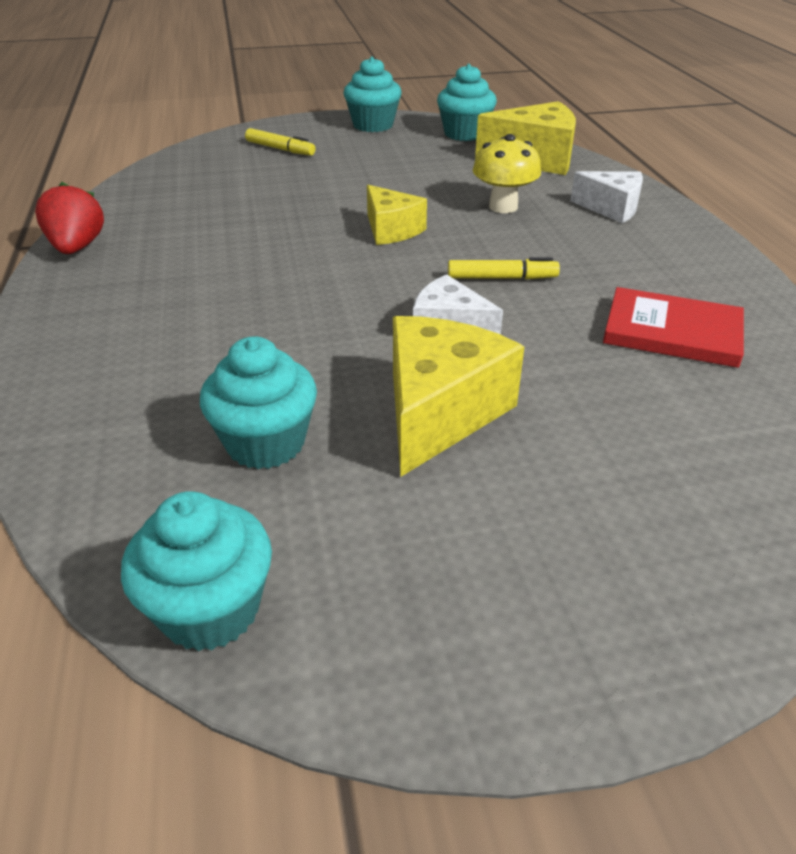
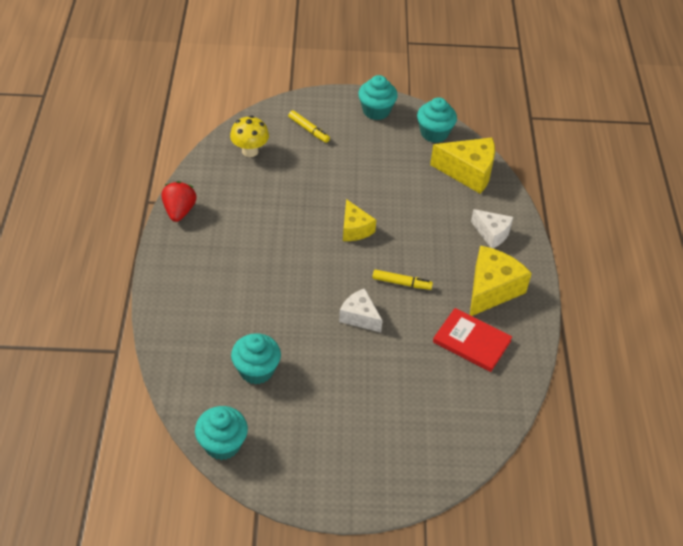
camera: 10 degrees right, 10 degrees up
(439, 412) = (337, 369): yellow cheese -> yellow cheese (491, 289)
(503, 207) = (427, 219): yellow mushroom -> yellow mushroom (250, 151)

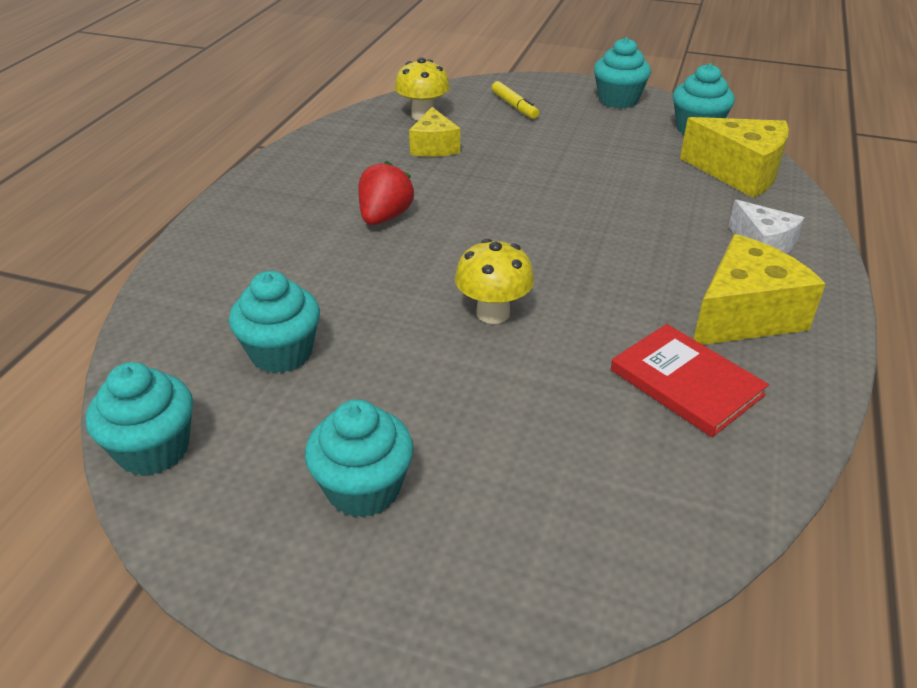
camera: 20 degrees right, 10 degrees down
(179, 211) = (290, 157): red strawberry -> red strawberry (385, 217)
(337, 440) = (363, 489): none -> turquoise cupcake
(355, 229) = (534, 209): yellow cheese -> yellow cheese (434, 147)
(359, 317) = (493, 313): white cheese -> yellow mushroom
(401, 283) = (583, 281): yellow marker -> none

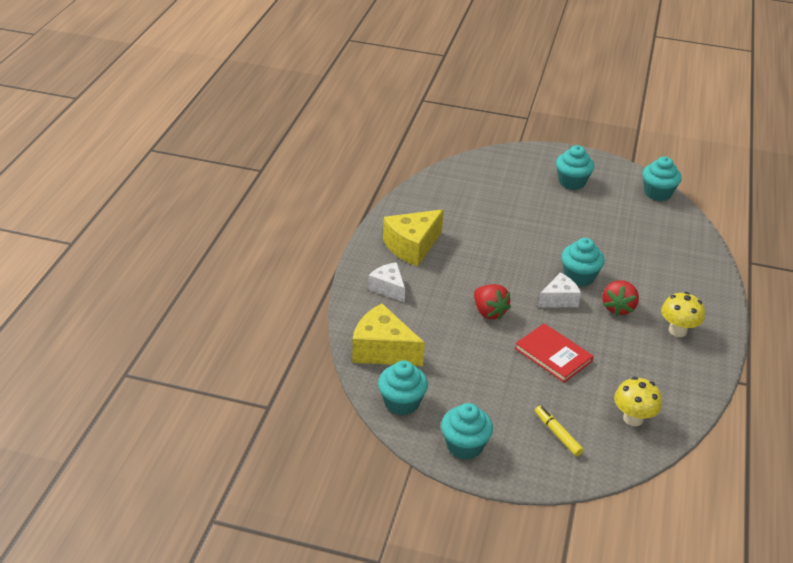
camera: 175 degrees right, 0 degrees up
(281, 353) = (631, 228): turquoise cupcake -> turquoise cupcake (579, 277)
(434, 147) = (610, 377): yellow cheese -> none
(476, 228) = (559, 299): none -> white cheese
(493, 313) = (538, 247): yellow mushroom -> yellow mushroom (677, 330)
(591, 213) = (489, 312): none -> red strawberry
(686, 382) = (447, 216): red book -> red book (553, 355)

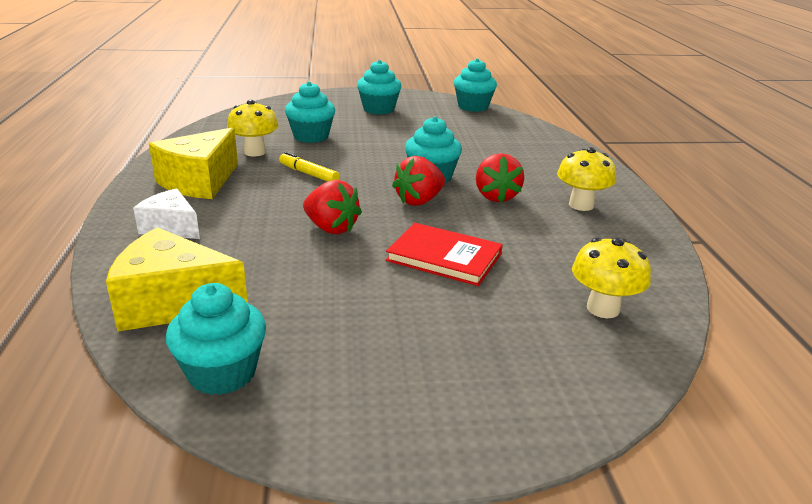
camera: 20 degrees left, 10 degrees down
(457, 220) = (255, 152): none -> yellow mushroom
(464, 446) = (362, 416): turquoise cupcake -> turquoise cupcake (311, 136)
(557, 434) = (510, 357): yellow marker -> yellow marker (308, 174)
(559, 299) = (419, 201): white cheese -> red strawberry

